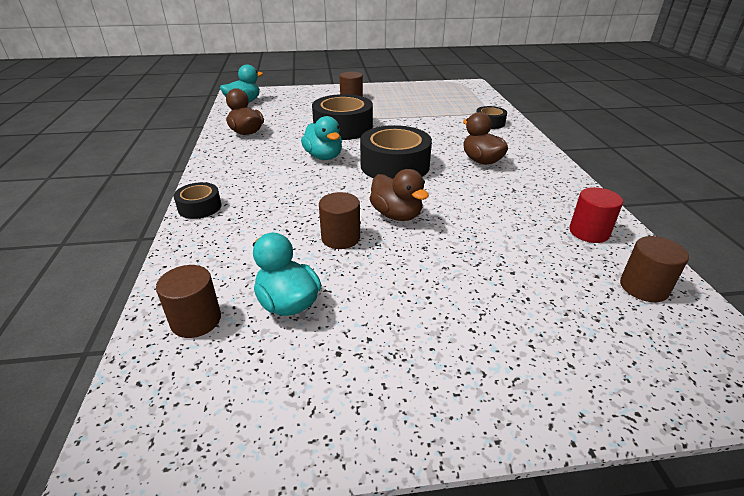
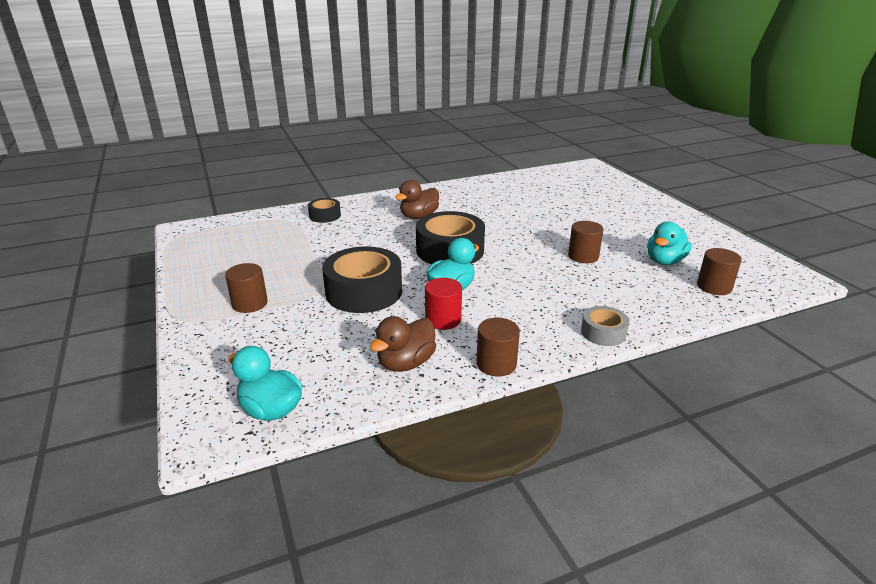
camera: 105 degrees left, 5 degrees down
(199, 207) = (603, 332): black tape -> grey tape
(396, 215) = (534, 240): brown duck -> none
(589, 232) = (505, 186): red cylinder -> red cylinder (443, 319)
(643, 287) = (549, 178): brown cylinder -> brown cylinder (496, 364)

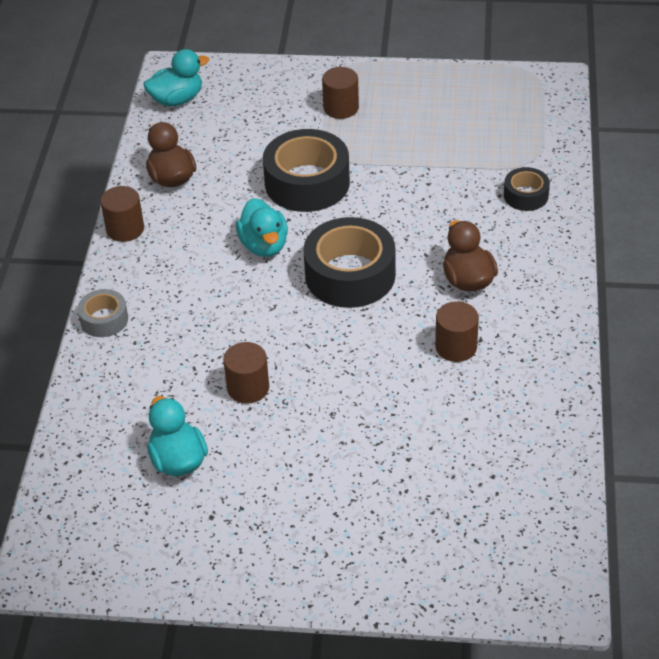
camera: 120 degrees right, 15 degrees up
(443, 319) = (215, 220): red cylinder -> none
(714, 287) = (95, 466): brown cylinder -> brown cylinder (456, 347)

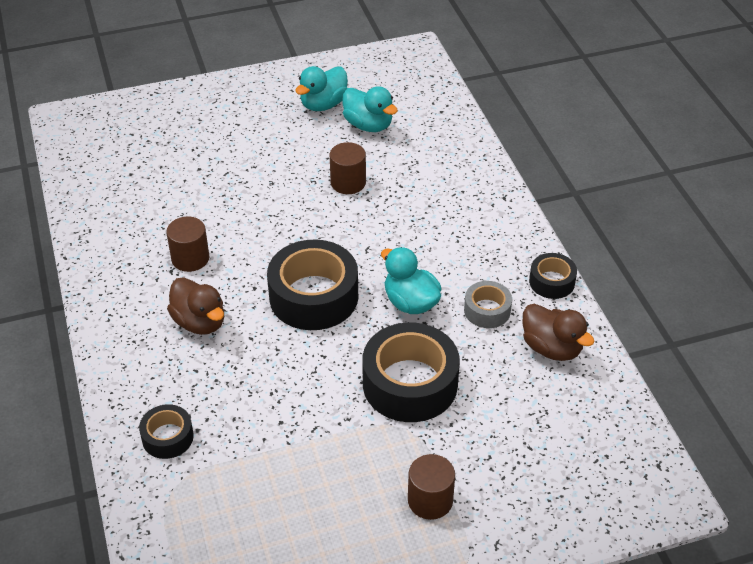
camera: 155 degrees right, 0 degrees up
(104, 319) = (501, 200): grey tape -> grey tape (487, 310)
(125, 229) = (552, 282): brown cylinder -> black tape
(177, 99) = (627, 452): turquoise duck -> turquoise duck (323, 104)

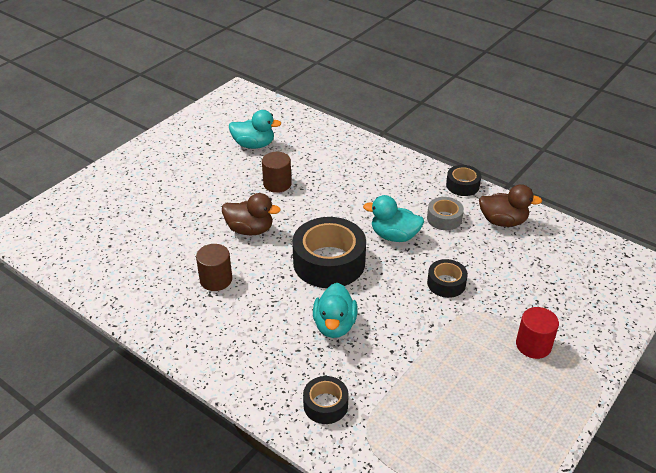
camera: 35 degrees left, 5 degrees down
(200, 322) = (267, 317): brown duck -> brown duck (250, 230)
(323, 104) = (209, 144): turquoise duck -> turquoise duck (334, 325)
(410, 383) = (446, 283): black tape -> black tape, size x0.52
(430, 500) = (533, 345): brown cylinder -> red cylinder

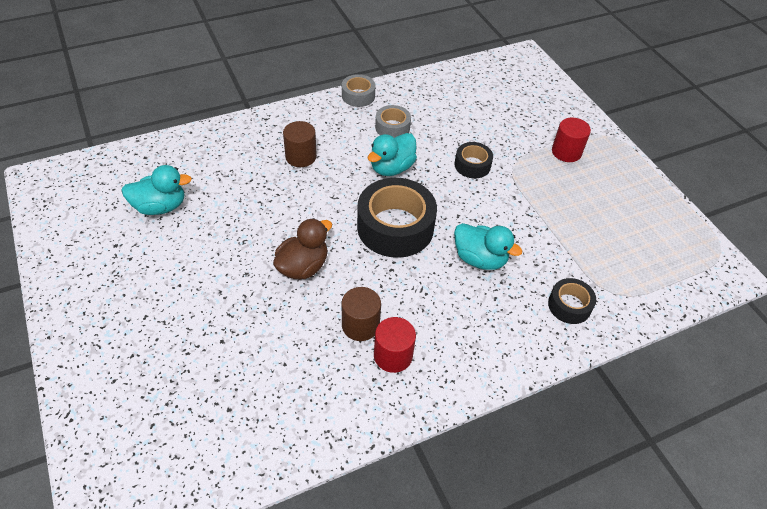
camera: 65 degrees left, 10 degrees up
(199, 307) = (393, 355): none -> red cylinder
(254, 145) = (160, 206): turquoise duck -> turquoise duck turned 45 degrees clockwise
(277, 184) = (247, 215): brown cylinder -> brown cylinder (301, 157)
(462, 185) = (358, 96): black tape -> grey tape
(503, 221) = (422, 97): brown duck -> none

